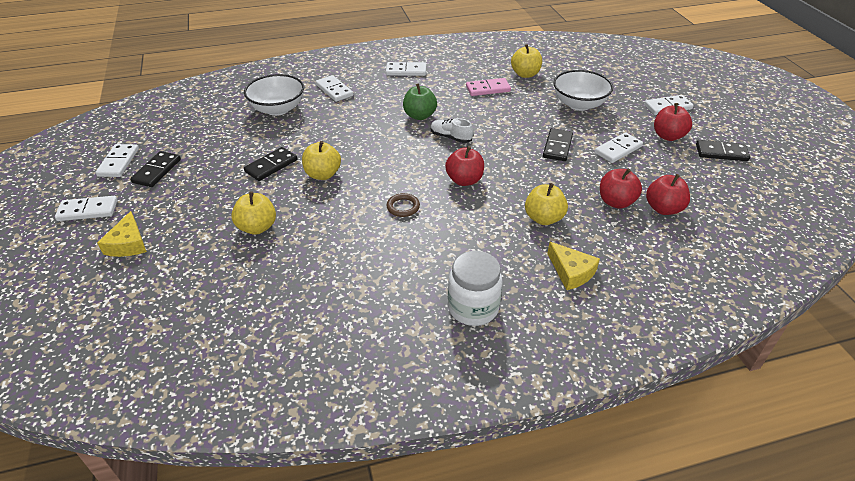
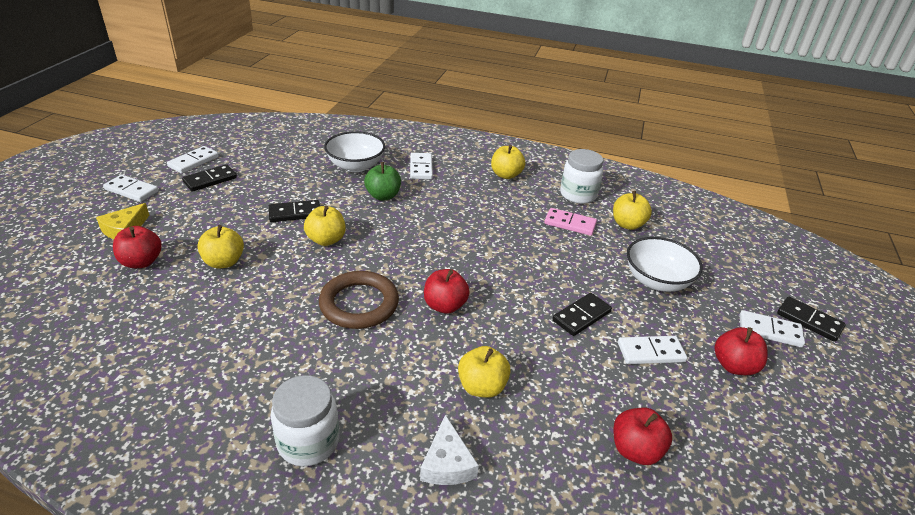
camera: 30 degrees right, 5 degrees down
(403, 207) = (359, 304): brown ring -> brown ring, size x2.11
(406, 71) = (506, 175): white domino -> yellow apple
(419, 116) = (472, 222): green apple -> green apple (383, 196)
(450, 137) = (478, 256): white shoe -> none
(472, 66) = (578, 195): none -> white jar
(571, 272) = (447, 463): yellow cheese -> white cheese
(616, 202) = (584, 411): red apple -> red apple (142, 262)
(721, 153) = (789, 420): black domino -> black domino (809, 321)

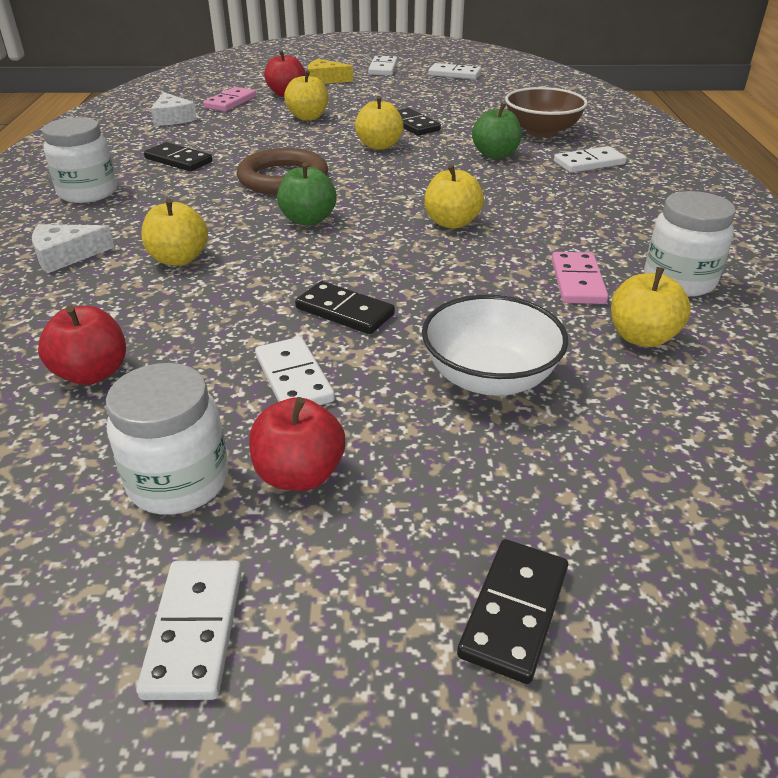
camera: 75 degrees right, 0 degrees up
(126, 304) = (231, 102): none -> pink domino
(134, 355) = (172, 118): none -> white cheese
(210, 180) = (431, 85): black domino -> black domino (178, 160)
(356, 166) = (541, 131): white bowl -> brown bowl
(445, 305) = (308, 219): red apple -> green apple
(506, 175) = (654, 217): yellow apple -> yellow apple (452, 222)
(742, 414) = (179, 481): none -> white jar
(769, 331) = (433, 533): white domino -> white domino (195, 631)

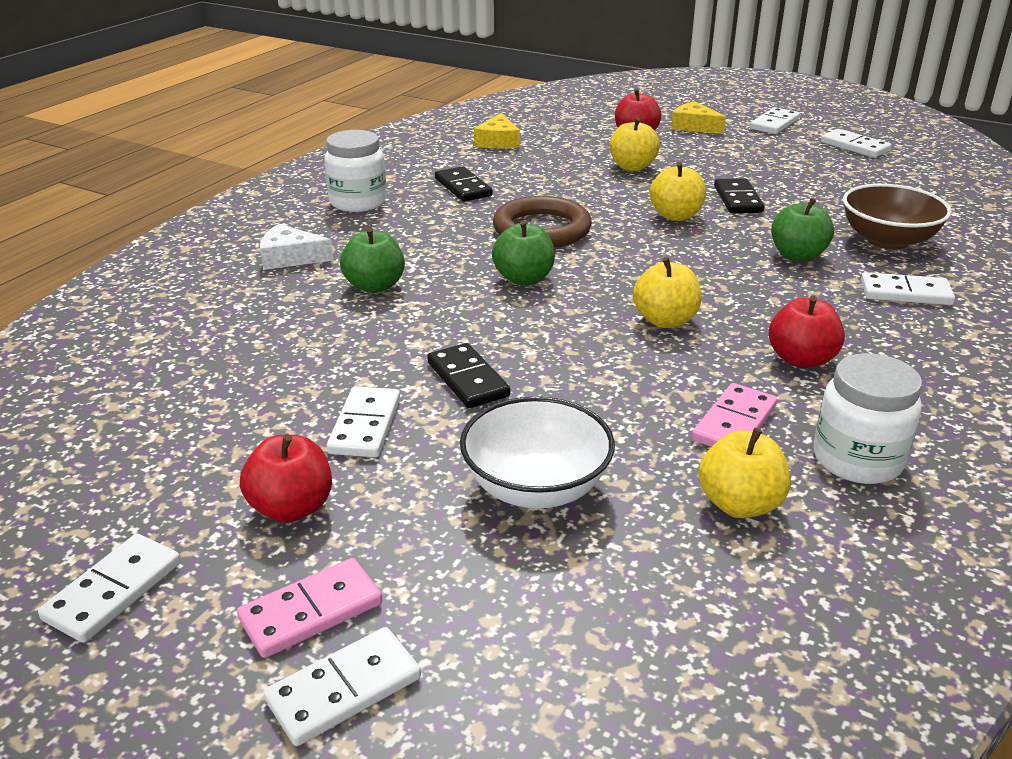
camera: 30 degrees right, 5 degrees down
(92, 373) = (220, 367): red apple -> red apple (801, 359)
(172, 118) = (498, 141): white cheese -> yellow cheese
(179, 259) = (374, 286): yellow apple -> green apple
(179, 481) = (202, 477): white jar -> none
(231, 102) = (570, 134): pink domino -> pink domino (311, 612)
(514, 612) = (344, 690): black domino -> white domino

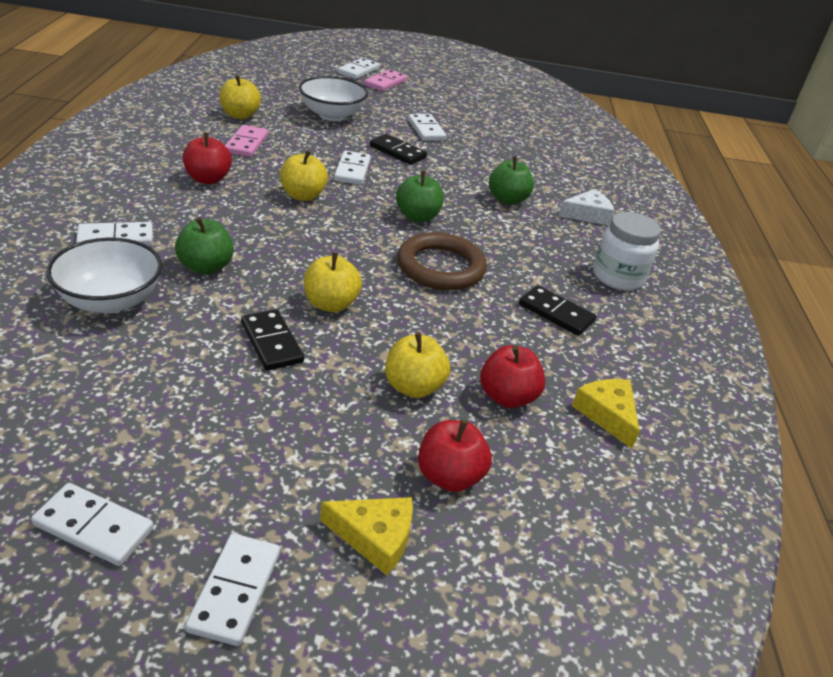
camera: 150 degrees right, 5 degrees up
(113, 591) = (453, 83): white domino -> white domino (352, 170)
(291, 508) = (423, 104): red apple -> red apple (507, 397)
(857, 460) = (181, 134): white jar -> none
(887, 240) = (110, 300): brown bowl -> white bowl

